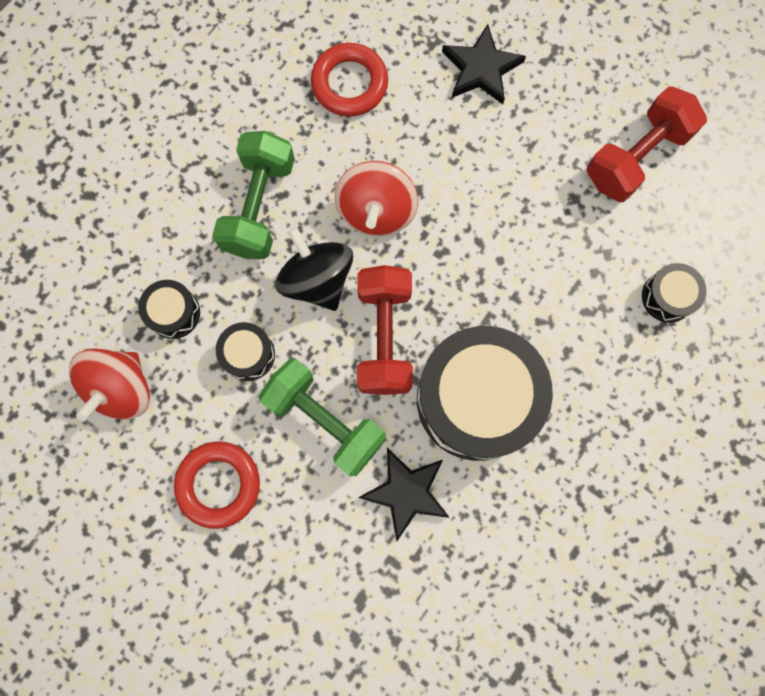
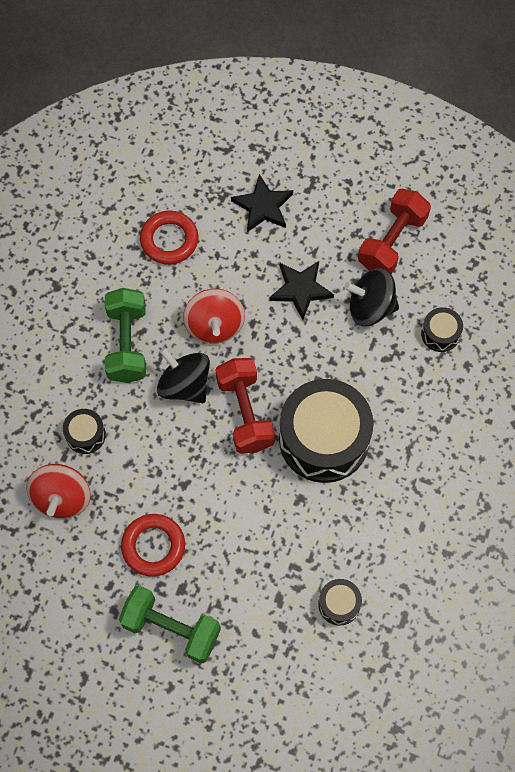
camera: 15 degrees left, 10 degrees down
(248, 354) = (149, 450): black drum -> black drum (339, 604)
(325, 420) = (218, 482): green dumbbell -> green dumbbell (171, 628)
(406, 492) = (291, 516): black star -> black star (301, 290)
(585, 237) = (370, 307): none -> black spinning top

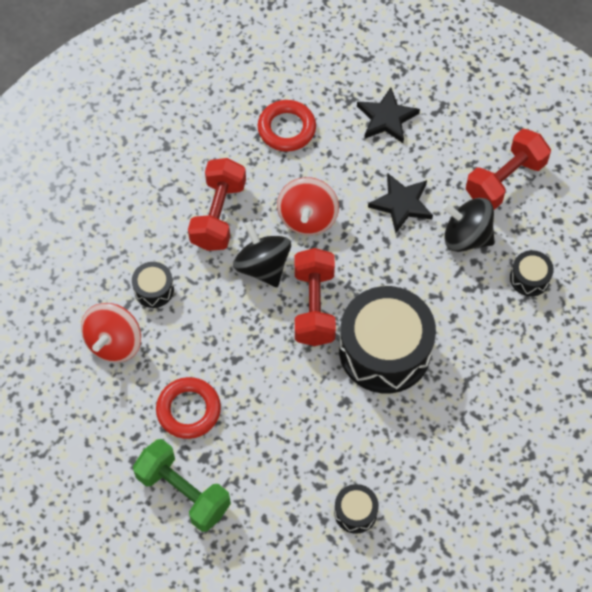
camera: 15 degrees right, 5 degrees down
(127, 344) = (218, 215): green dumbbell -> red dumbbell

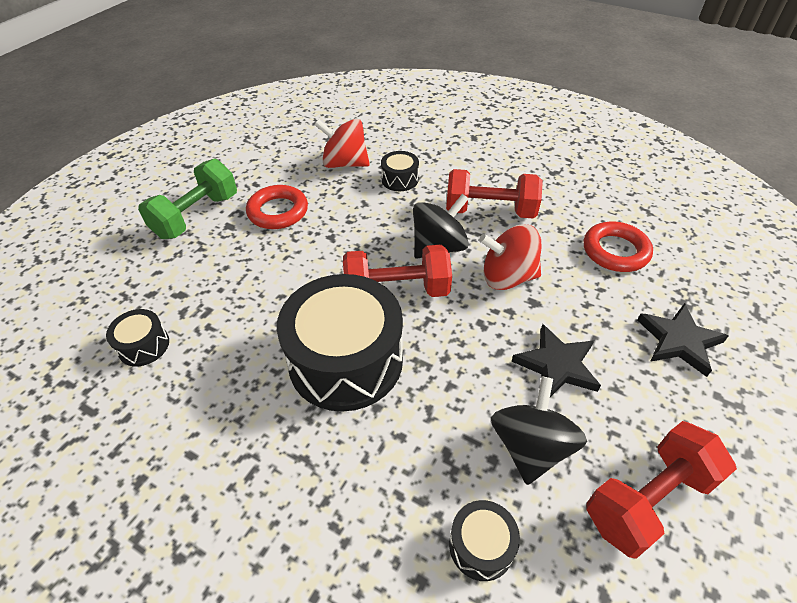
camera: 85 degrees right, 15 degrees down
(505, 180) = (648, 500): red dumbbell -> red dumbbell turned 75 degrees counterclockwise

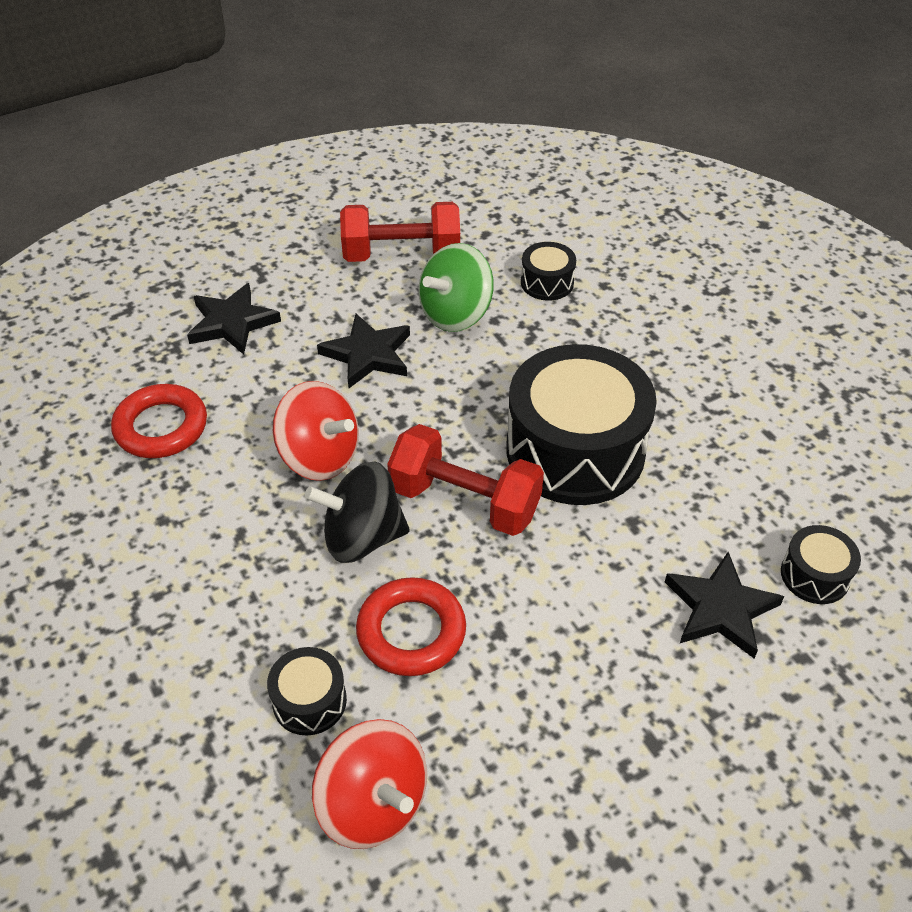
camera: 150 degrees left, 0 degrees up
(196, 216) = (706, 800): green dumbbell -> none
(206, 298) = (720, 609): none -> black star
(278, 211) = (557, 733): red ring -> red ring (411, 632)
(490, 211) = (238, 560): red dumbbell -> none
(530, 447) = (456, 314): black spinning top -> green spinning top

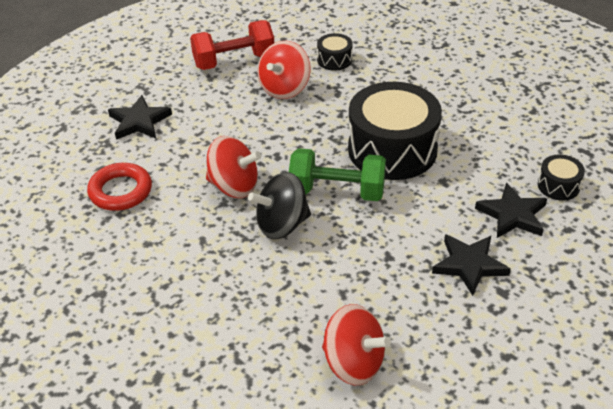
camera: 15 degrees left, 5 degrees down
(309, 701) = (290, 319): black drum -> none
(368, 354) = (238, 122): black star -> black star (469, 265)
(411, 632) = (335, 268): red ring -> none
(456, 314) = (284, 88): green spinning top -> red spinning top
(464, 501) = (337, 191): red dumbbell -> green dumbbell

